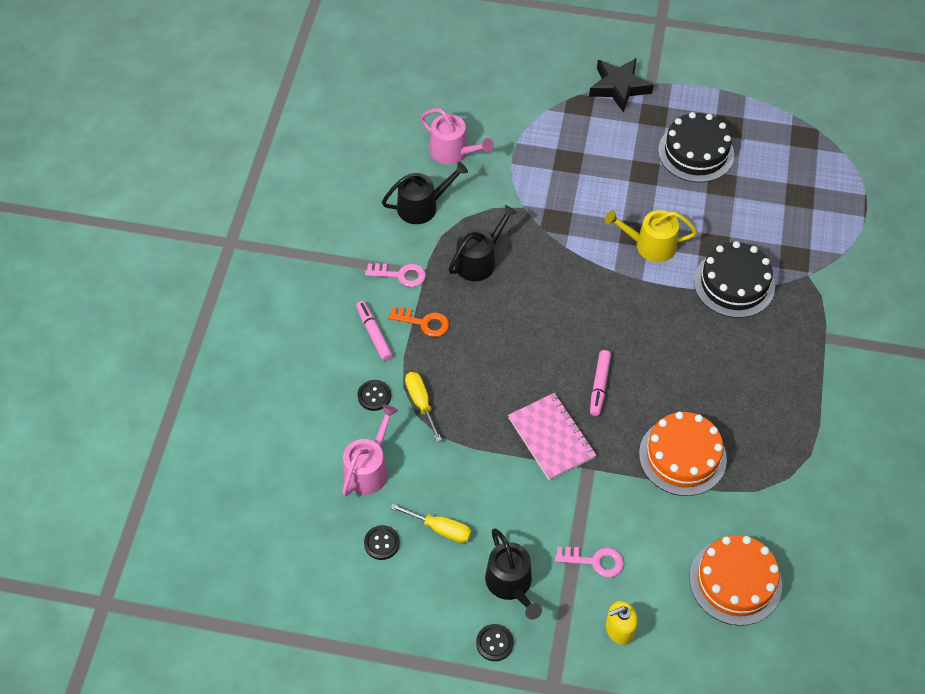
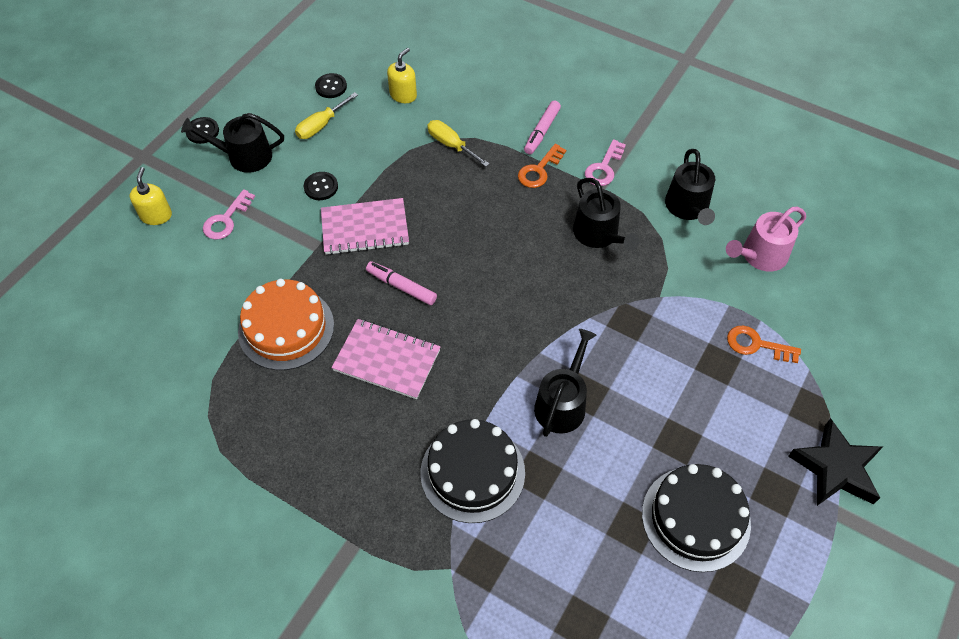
camera: 110 degrees right, 0 degrees up
(368, 469) = (403, 95): pink watering can -> yellow soap dispenser
(374, 334) = (542, 131): pink marker -> pink marker turned 120 degrees clockwise
(374, 396) = (474, 116): black button -> black button (321, 187)
(421, 403) = (451, 145): yellow screwdriver -> yellow screwdriver turned 135 degrees counterclockwise
(540, 142) = (756, 345): none -> orange key
(650, 245) = (562, 403): yellow watering can -> black watering can
(673, 370) = (387, 360): none -> pink notebook
(735, 581) = (137, 320): orange cake -> none

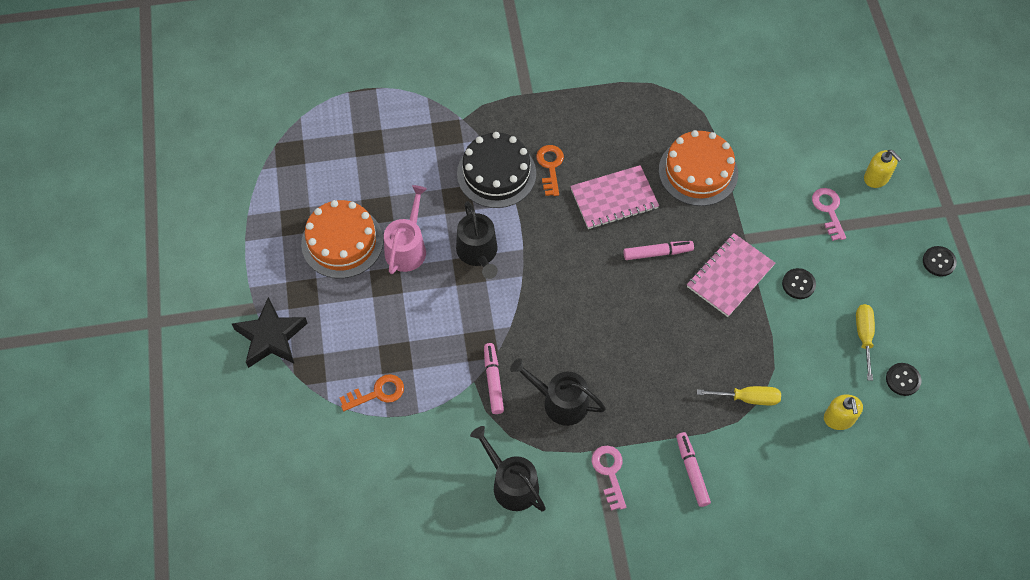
camera: 140 degrees right, 5 degrees up
(244, 156) = (882, 265): black watering can -> none
(539, 170) = (657, 428): orange key -> orange key (550, 167)
(642, 286) = (493, 381): none -> pink marker
(696, 518) = (342, 242): black cake -> orange cake
(760, 255) = (423, 478): pink watering can -> pink watering can (407, 248)

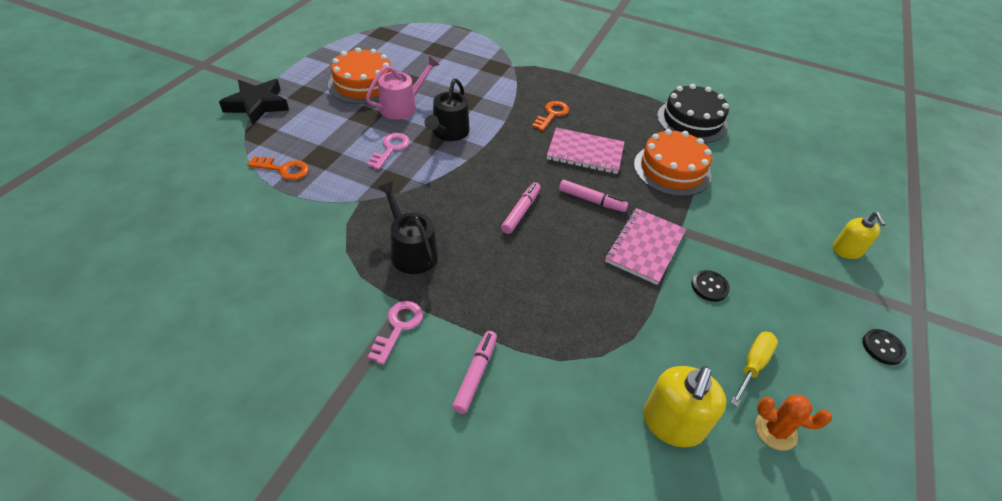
camera: 30 degrees right, 15 degrees down
(493, 381) = (374, 208): pink marker -> pink marker (521, 211)
(496, 173) = (508, 100): black cake -> black cake (692, 121)
(511, 484) = (308, 284): black watering can -> none
(730, 276) = (645, 247): pink notebook -> pink notebook turned 45 degrees counterclockwise
(748, 398) = (586, 347): yellow screwdriver -> none
(828, 210) = (780, 249): pink key -> pink key (391, 149)
(839, 419) = (672, 423): yellow soap dispenser -> yellow soap dispenser, size x1.54
(903, 380) = (775, 431): black button -> orange cactus

